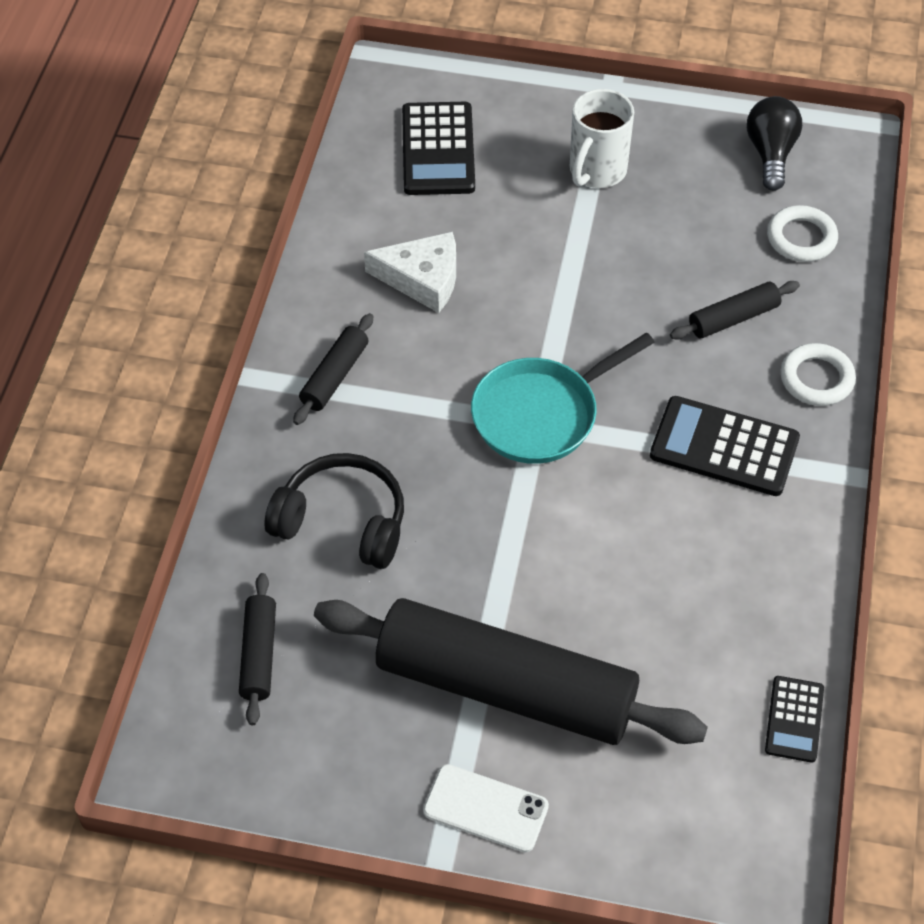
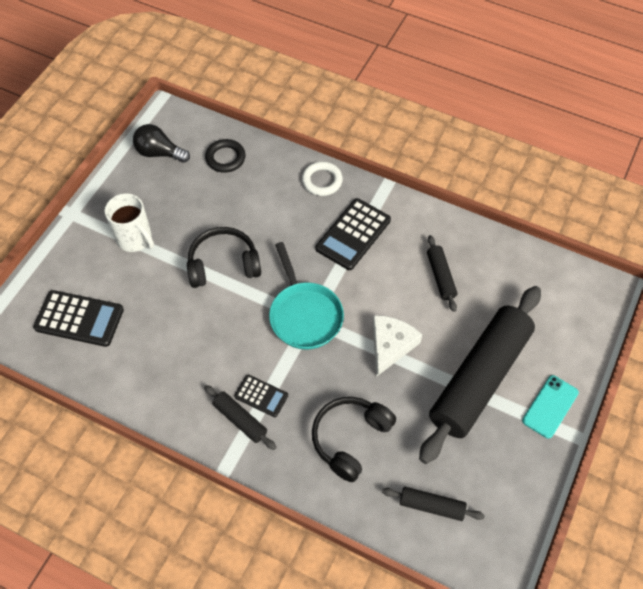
camera: 75 degrees left, 5 degrees up
(422, 279) = (181, 352): white cheese -> white cheese (390, 345)
(486, 808) = (550, 406): white phone -> turquoise phone
(594, 288) = (223, 264): none -> black headphones
(733, 318) = (269, 205): black rolling pin -> black rolling pin (441, 276)
(794, 719) = (522, 253): black calculator -> black calculator (261, 396)
(801, 238) = (225, 158): white ring -> black ring

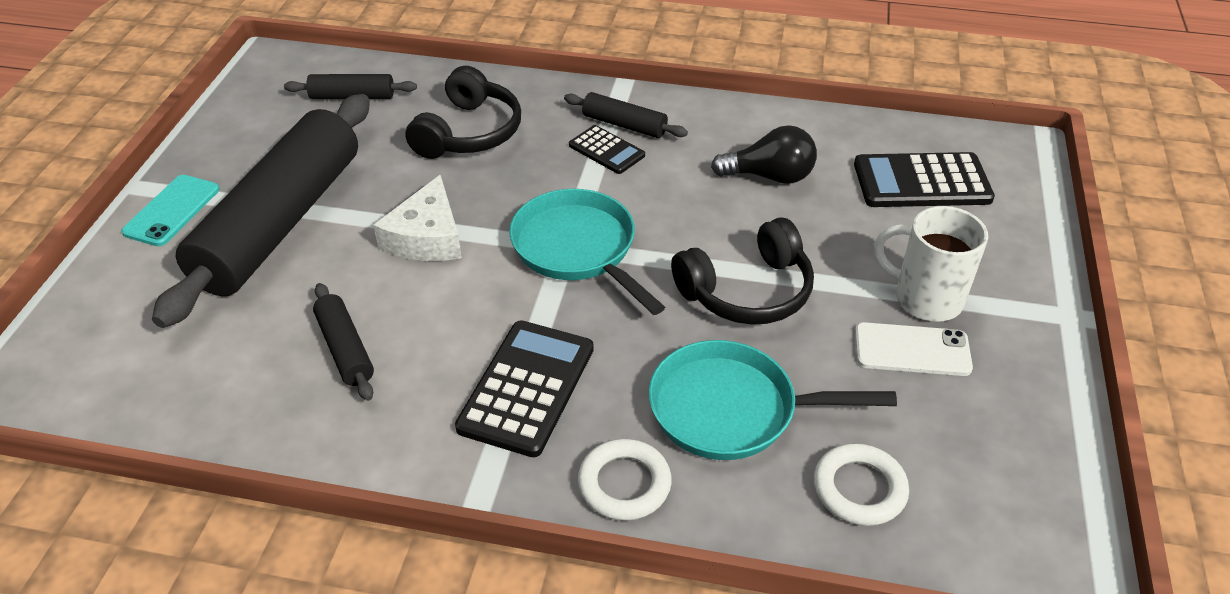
camera: 165 degrees right, 15 degrees down
(159, 153) = (1007, 468): black light bulb -> black light bulb (769, 176)
(161, 213) = (912, 350): none -> white phone
(225, 158) = (859, 489): black ring -> white ring
(261, 203) = (732, 409): none -> turquoise pan
(261, 396) = (606, 150): black calculator -> black calculator turned 150 degrees counterclockwise

